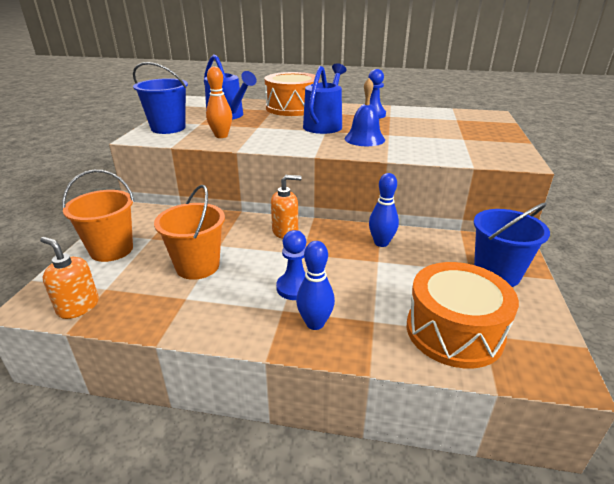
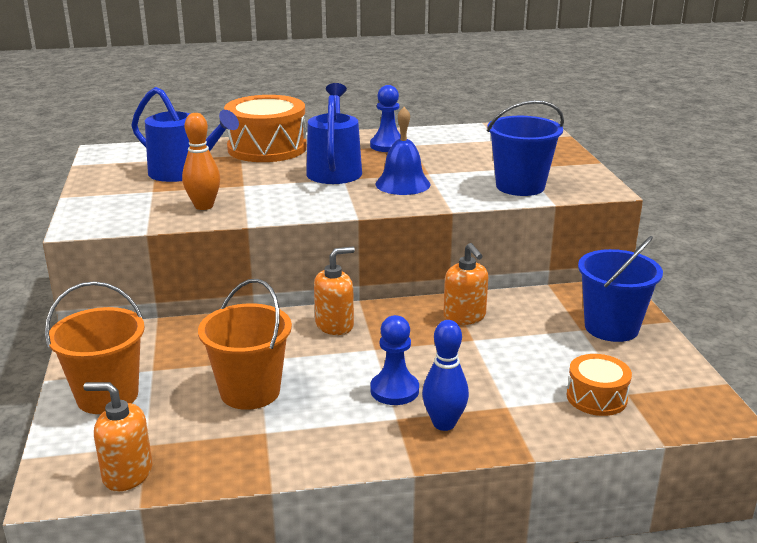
camera: 20 degrees left, 5 degrees down
(168, 128) = (110, 205): blue bucket -> blue bucket (520, 186)
(381, 243) = (464, 317): blue bowling pin -> orange soap dispenser
(454, 331) = (596, 397): orange drum -> orange drum, size x0.55

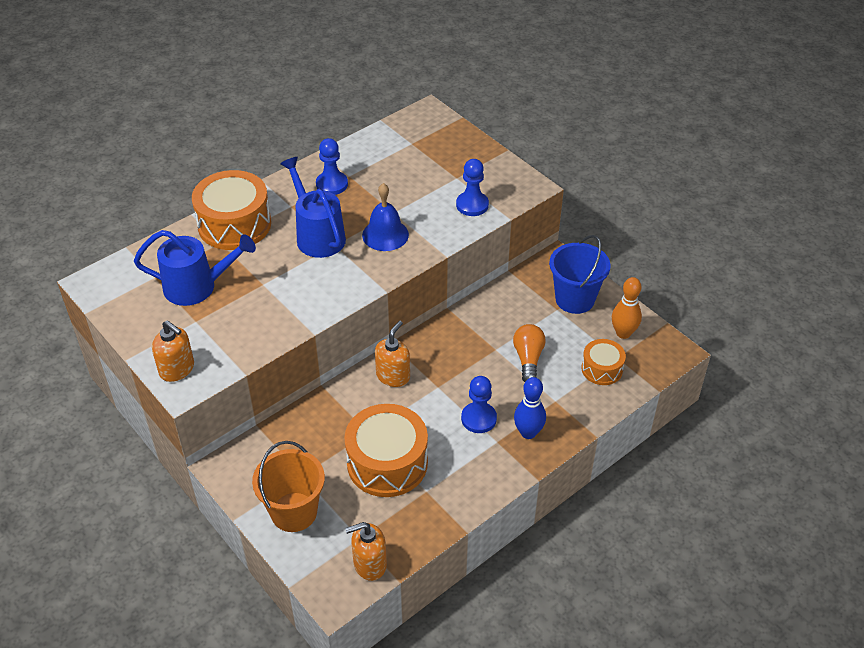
camera: 30 degrees left, 20 degrees up
(204, 206) = (257, 324): orange bowling pin -> orange bowling pin (623, 333)
(250, 391) = (387, 463): orange bucket -> orange drum
(464, 317) = (475, 329): orange soap dispenser -> orange soap dispenser (177, 369)
(506, 359) = (528, 359): none -> orange light bulb
(520, 186) = (472, 205): blue bucket -> blue pawn

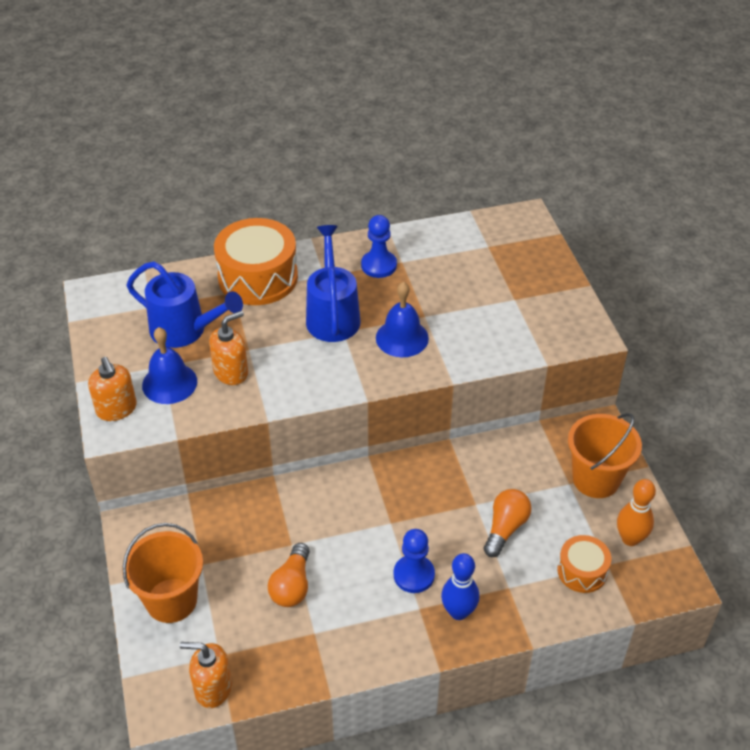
camera: 25 degrees right, 0 degrees up
(211, 333) = (169, 383): none -> blue bell
(387, 463) = (292, 585): orange drum -> orange light bulb
(393, 376) = (351, 493): orange soap dispenser -> orange soap dispenser (231, 372)
(472, 205) = (514, 335): blue pawn -> none
(575, 299) = (596, 479): blue bucket -> orange bucket

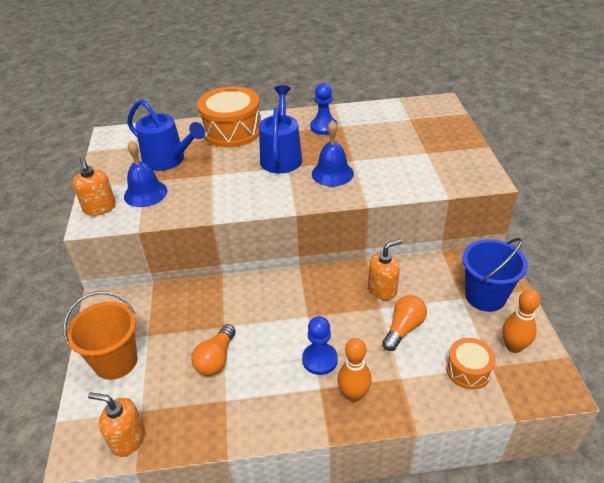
camera: 10 degrees right, 5 degrees down
(231, 372) = (194, 189): orange soap dispenser -> orange soap dispenser (382, 289)
(458, 612) = (353, 395): blue bowling pin -> orange bowling pin
(596, 479) = (485, 296): orange bucket -> blue bucket

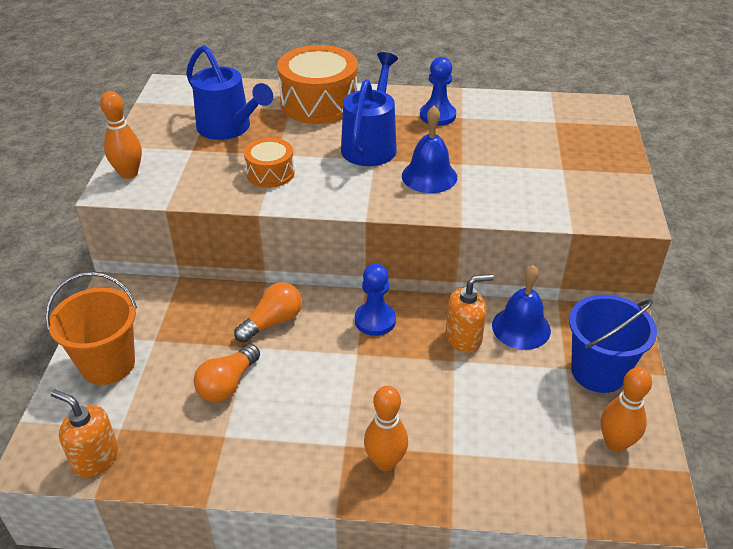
camera: 10 degrees right, 0 degrees up
(99, 208) = (129, 173): orange soap dispenser -> orange bowling pin
(145, 193) = (188, 164): blue bell -> blue bell (521, 327)
(320, 360) = (355, 410): blue pawn -> blue pawn (375, 320)
(403, 329) = (475, 392): orange light bulb -> orange light bulb (272, 322)
(468, 370) = (544, 461): orange drum -> orange drum (270, 173)

